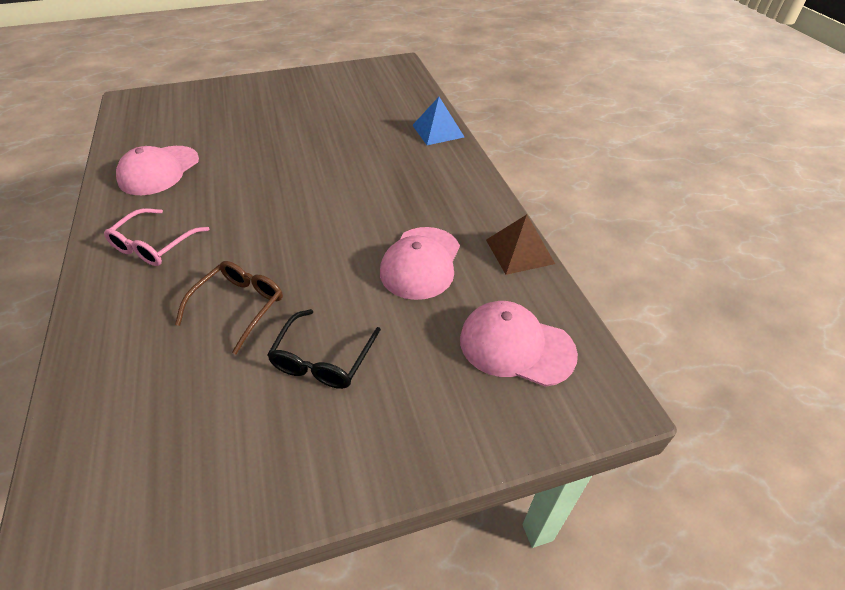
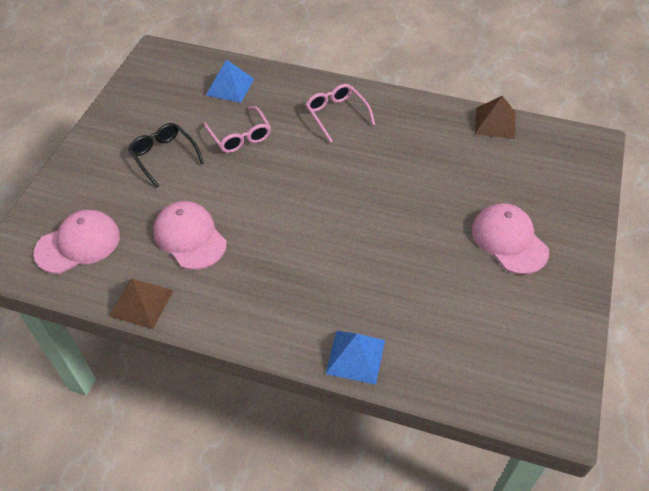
camera: 125 degrees right, 5 degrees up
(121, 146) = (495, 123): none -> brown pyramid
(131, 375) = (230, 86): none -> blue pyramid
(159, 171) = (436, 136): pink cap -> pink cap (509, 240)
(239, 307) = (240, 136): brown glasses -> pink glasses

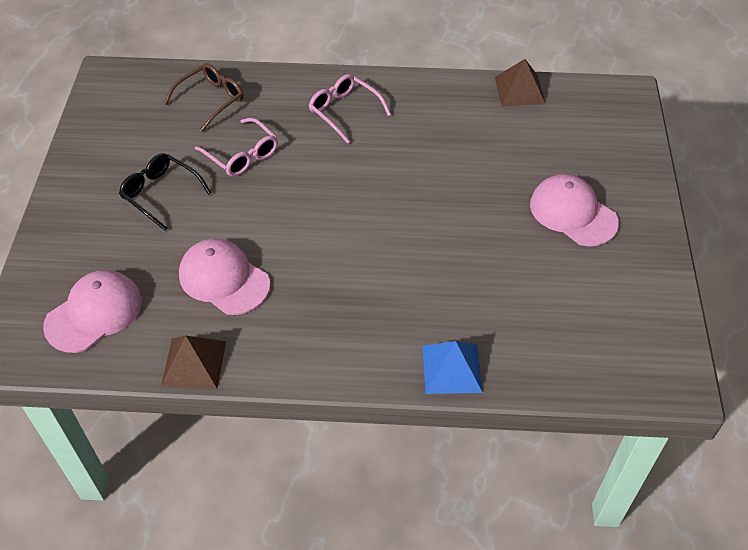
camera: 15 degrees left, 0 degrees up
(230, 86) = (210, 100): blue pyramid -> brown glasses

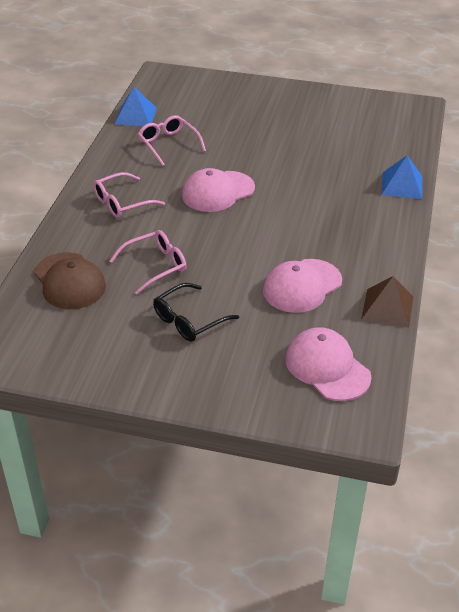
camera: 80 degrees left, 10 degrees down
(210, 100) = (69, 281): brown glasses -> brown cap
(468, 128) = (169, 145): none -> pink glasses
(519, 90) = (136, 115): brown pyramid -> blue pyramid
(573, 213) = (272, 116): pink cap -> pink cap (218, 192)

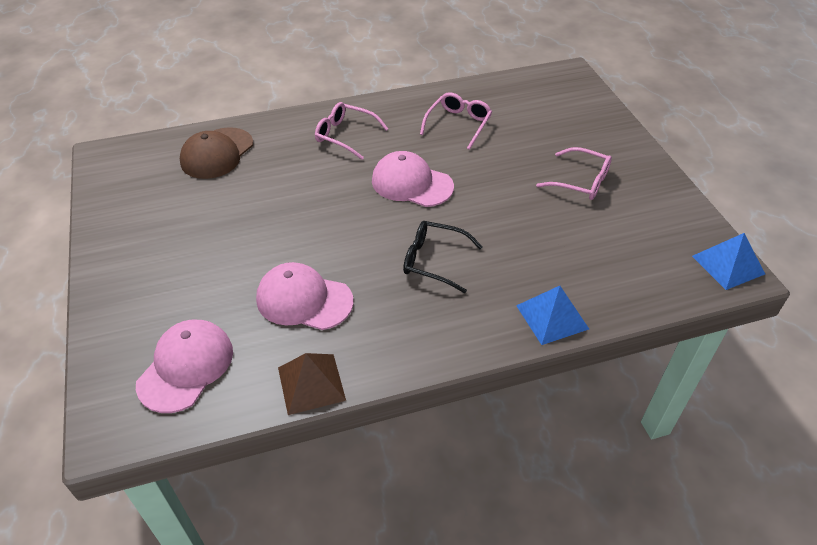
camera: 60 degrees right, 5 degrees up
(136, 115) = (484, 88): blue pyramid -> blue pyramid (728, 265)
(155, 266) = (269, 191): pink glasses -> pink glasses (580, 181)
(189, 320) = (206, 242): black glasses -> black glasses (434, 261)

